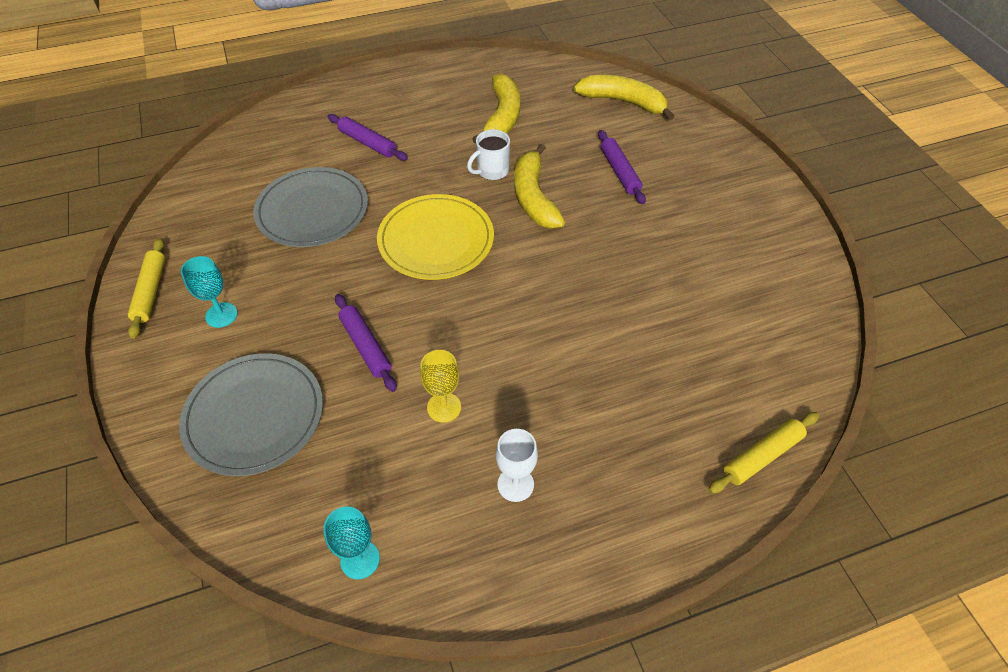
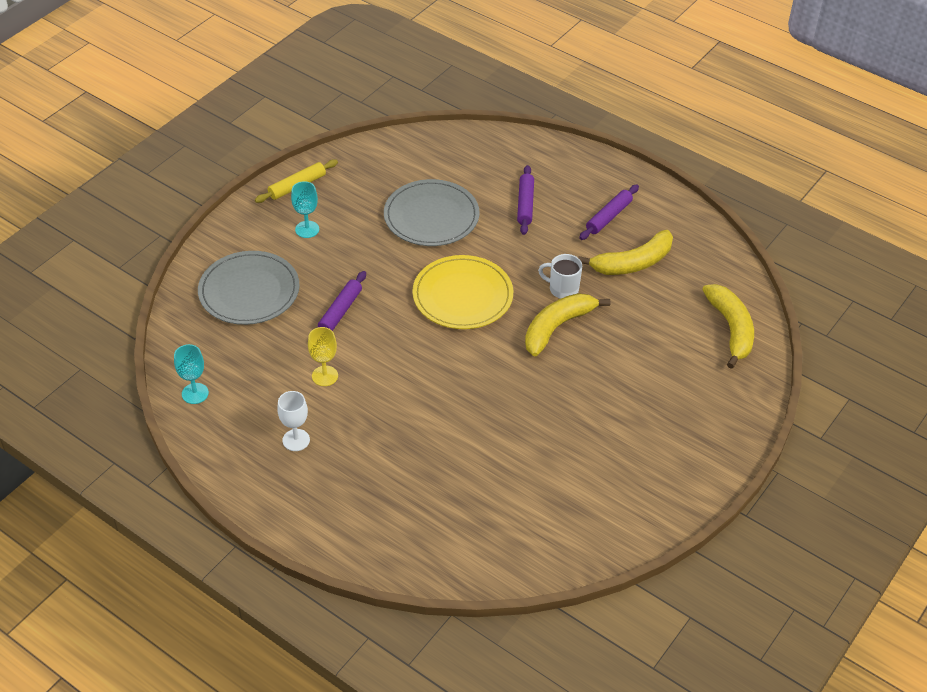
camera: 55 degrees right, 5 degrees down
(620, 172) = (637, 365): purple rolling pin -> purple rolling pin (609, 217)
(762, 456) = (418, 563): yellow rolling pin -> none

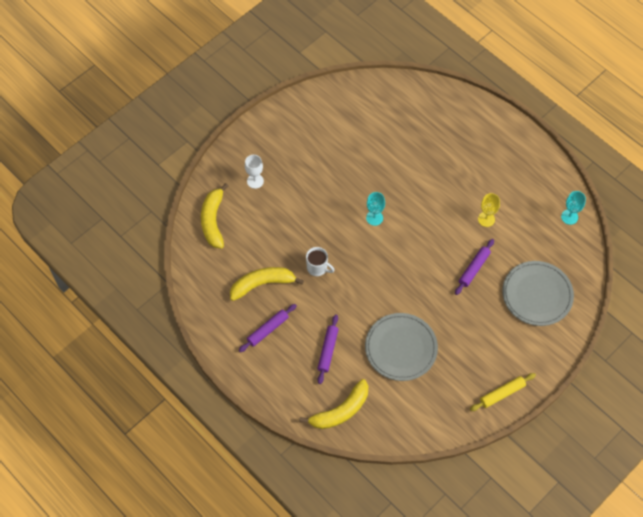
camera: 170 degrees left, 15 degrees up
(296, 440) = (505, 176): white goblet -> white goblet (255, 181)
(307, 229) = (495, 347): turquoise goblet -> turquoise goblet (374, 218)
(462, 295) = (388, 271): yellow plate -> none
(557, 327) = (328, 237): yellow banana -> yellow banana (340, 411)

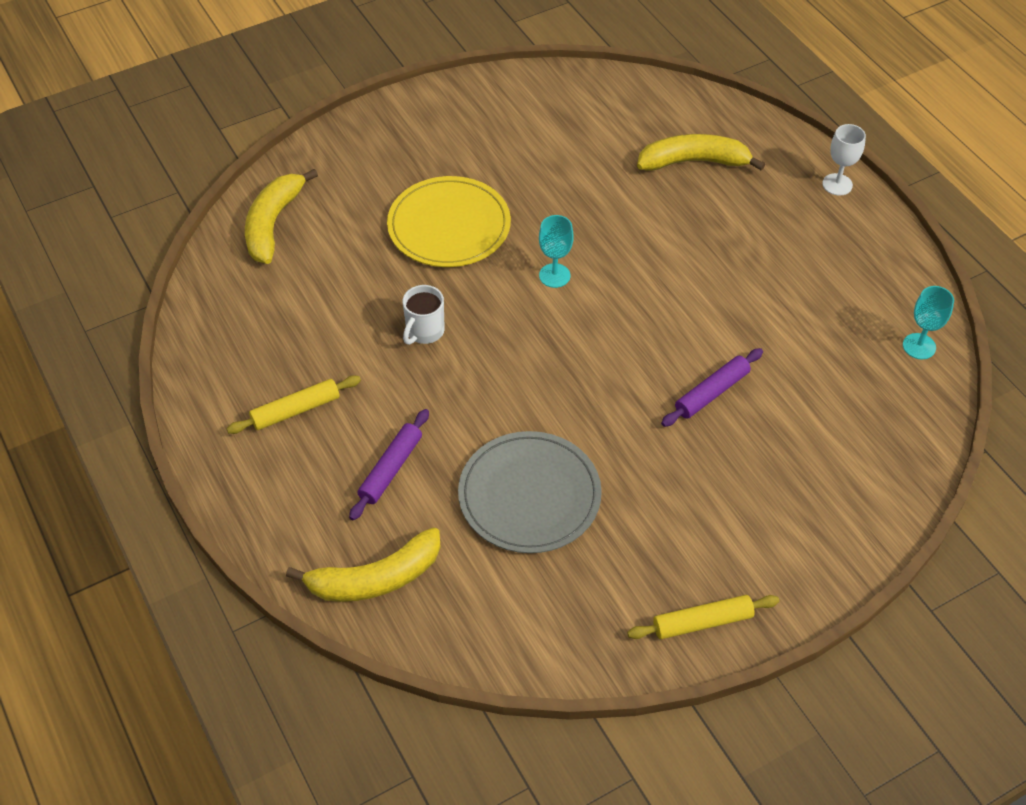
camera: 15 degrees right, 10 degrees down
(255, 181) = (368, 181): white goblet -> white goblet (837, 184)
(262, 284) = (316, 336): yellow banana -> yellow banana (694, 162)
(268, 329) = (295, 410): purple rolling pin -> yellow rolling pin
(309, 200) = (449, 226): none -> yellow plate
(317, 268) = (424, 331): white mug -> white mug turned 75 degrees clockwise
(486, 219) = (759, 318): yellow goblet -> none
(537, 294) = (822, 462): grey plate -> none

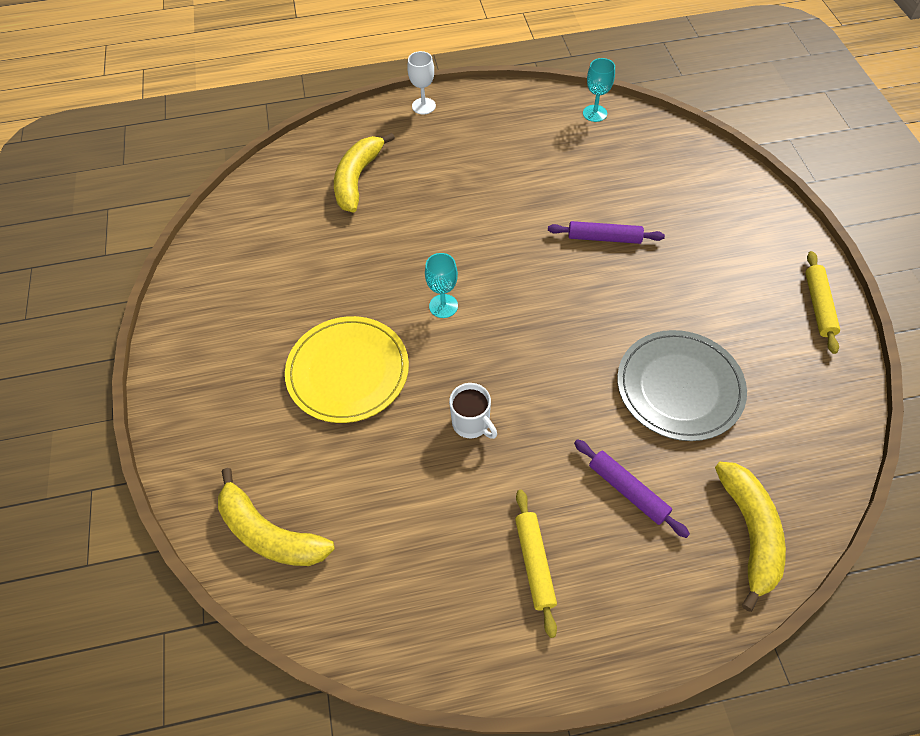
camera: 70 degrees left, 5 degrees up
(712, 393) = (604, 238): purple rolling pin -> purple rolling pin turned 60 degrees counterclockwise

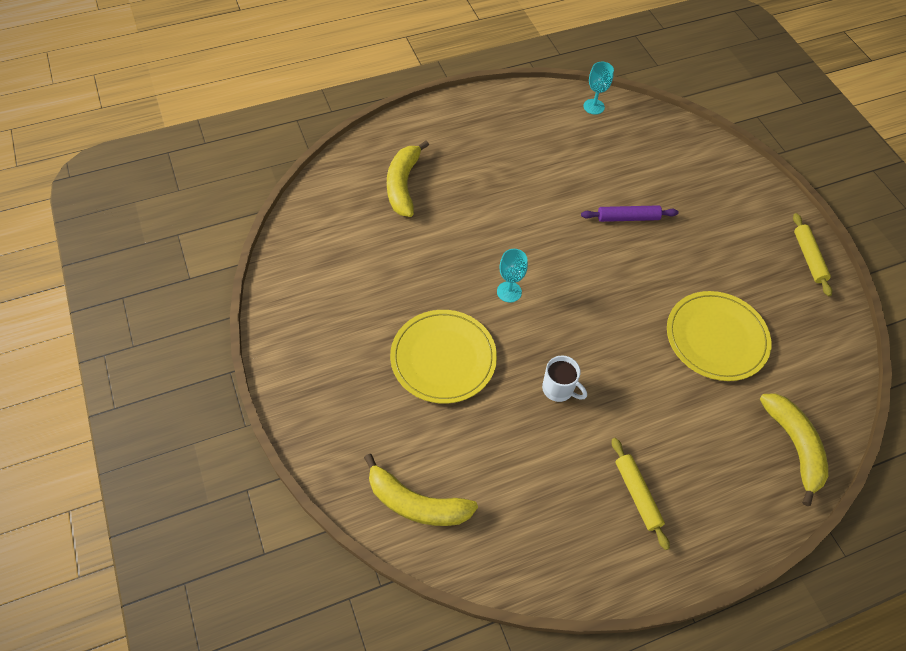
camera: 15 degrees left, 0 degrees up
(423, 106) = (443, 111): white goblet -> none
(628, 490) = (695, 427): purple rolling pin -> none
(679, 387) = (716, 338): grey plate -> yellow plate

